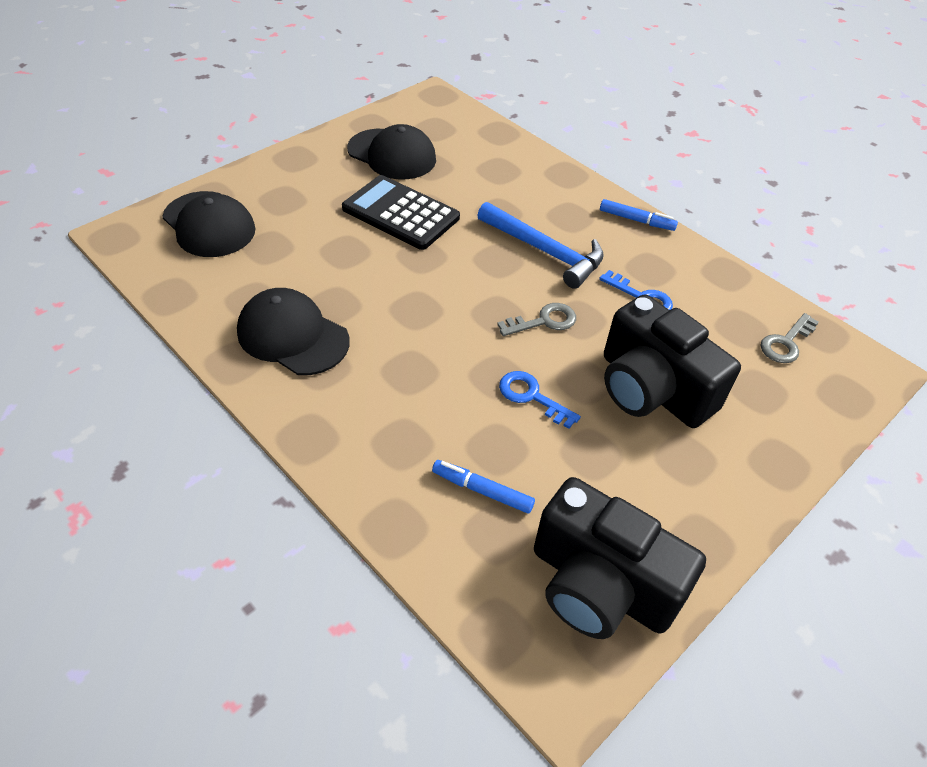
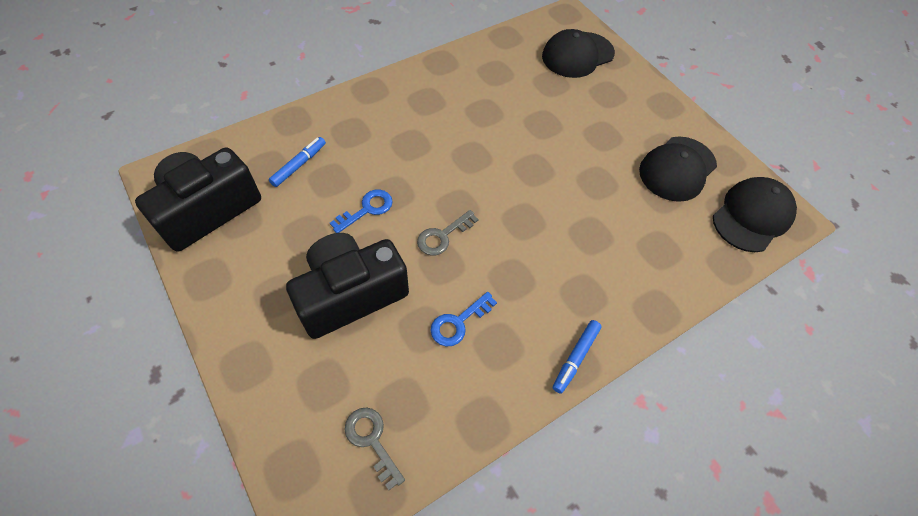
camera: 100 degrees right, 10 degrees up
(293, 336) = (457, 89): black cap -> black cap (752, 216)
(401, 213) = (589, 163): black calculator -> none
(543, 321) = (443, 236): grey key -> grey key turned 60 degrees clockwise
(544, 251) = (532, 259): blue hammer -> none

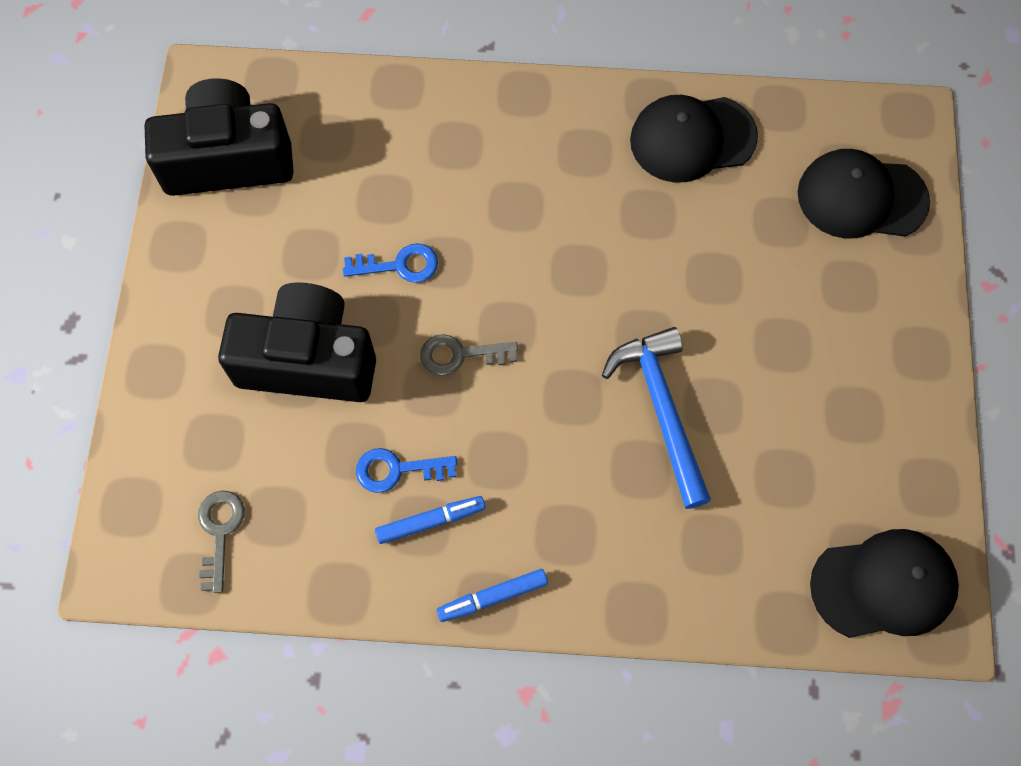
camera: 40 degrees right, 10 degrees up
(299, 165) = (363, 157): blue marker -> blue marker (430, 521)
(575, 199) = (661, 410): none -> blue hammer
(677, 169) = (843, 456): black cap -> black cap (692, 139)

